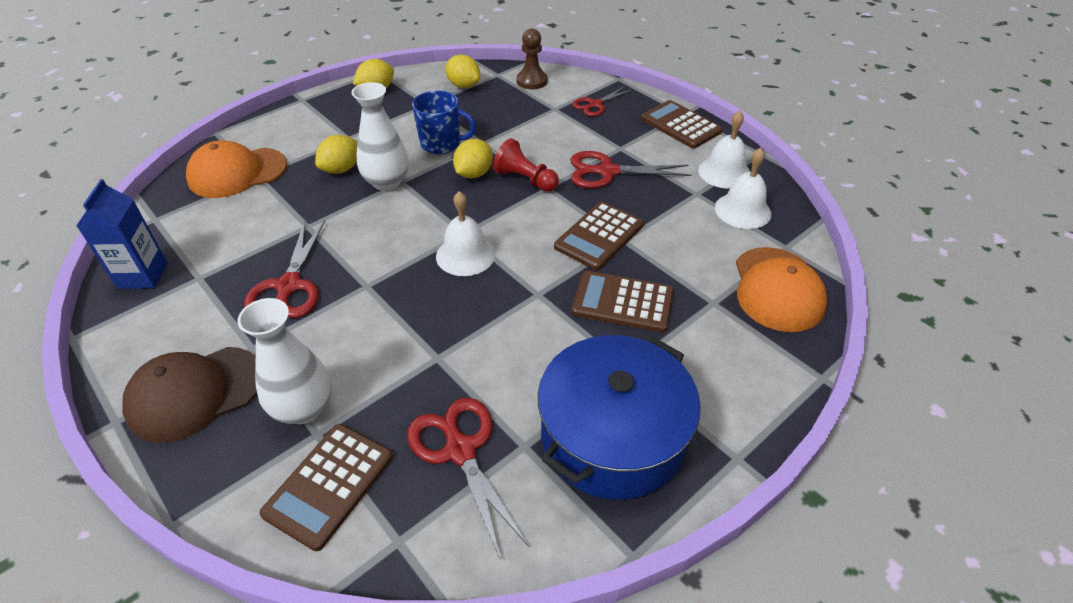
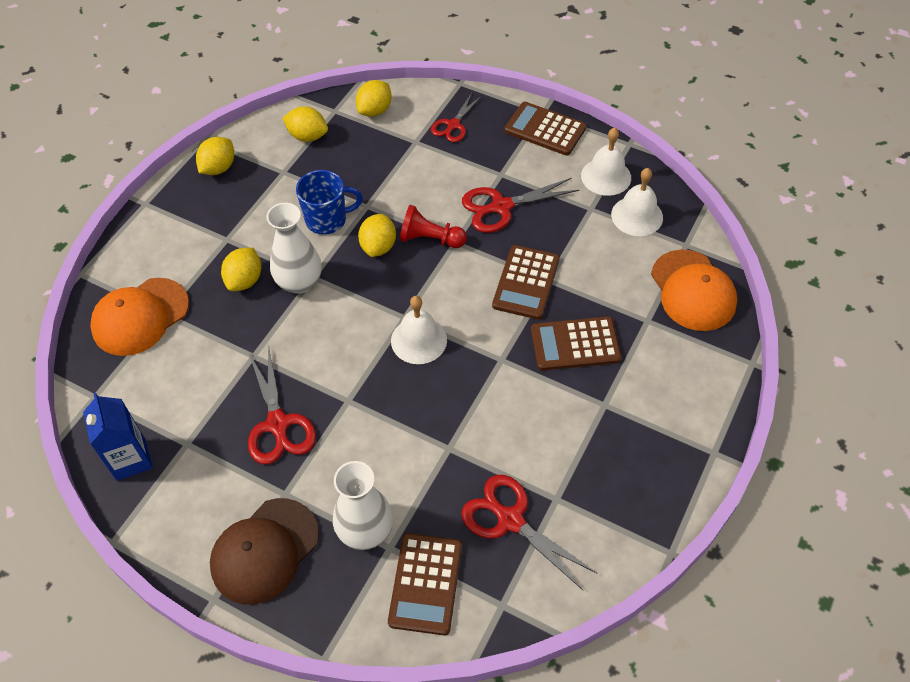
camera: 20 degrees left, 10 degrees up
(531, 81) = (375, 110): brown pawn -> yellow lemon
(612, 436) = (618, 467): blue pot -> none

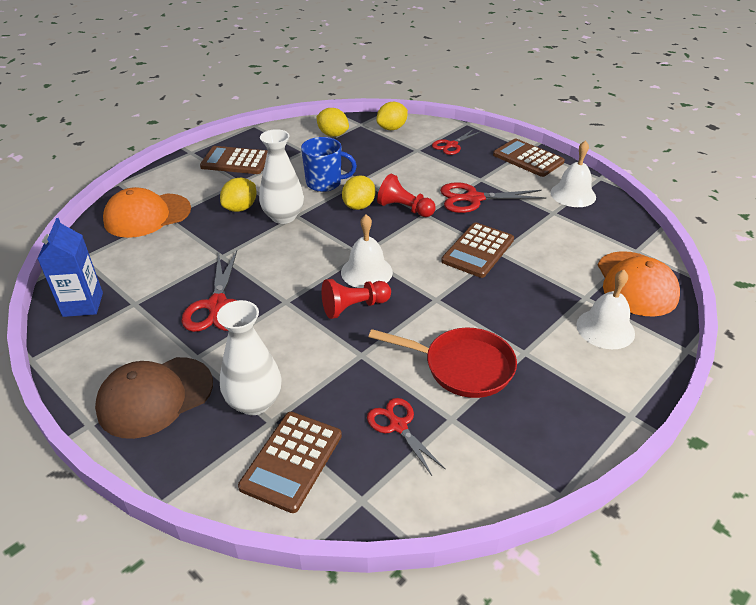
camera: 15 degrees right, 15 degrees down
(218, 168) = (256, 141): yellow lemon -> none
(422, 390) = (354, 307): none -> red pawn
(510, 519) = (398, 425): red scissors -> red scissors, size x0.65
(551, 437) = (462, 367): none -> red pan
(575, 344) = (509, 301): brown calculator -> brown calculator (236, 161)
(637, 216) = (594, 224): white bell -> white bell (605, 328)

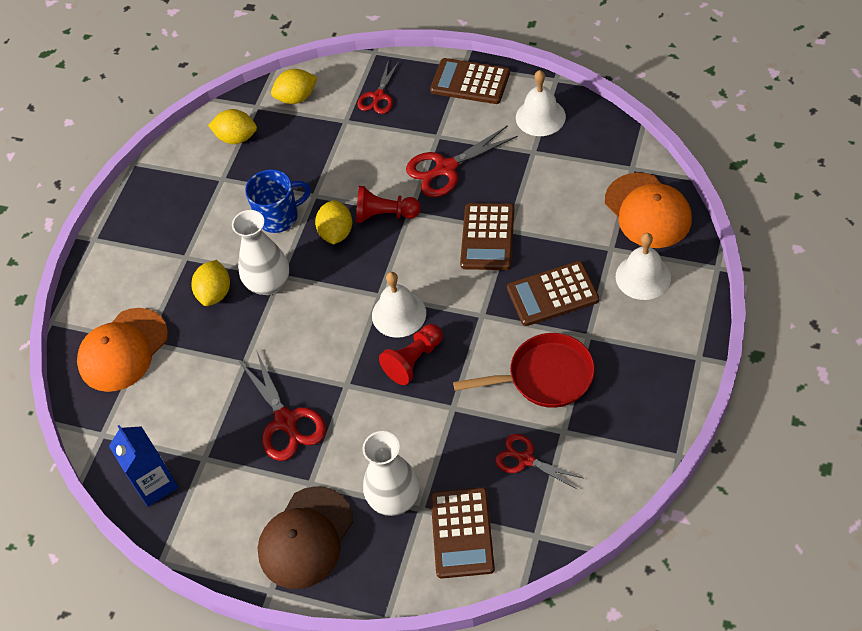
camera: 20 degrees left, 15 degrees up
(236, 161) = (157, 229): brown calculator -> brown calculator (552, 294)
(392, 128) = (296, 98): yellow lemon -> yellow lemon turned 45 degrees clockwise

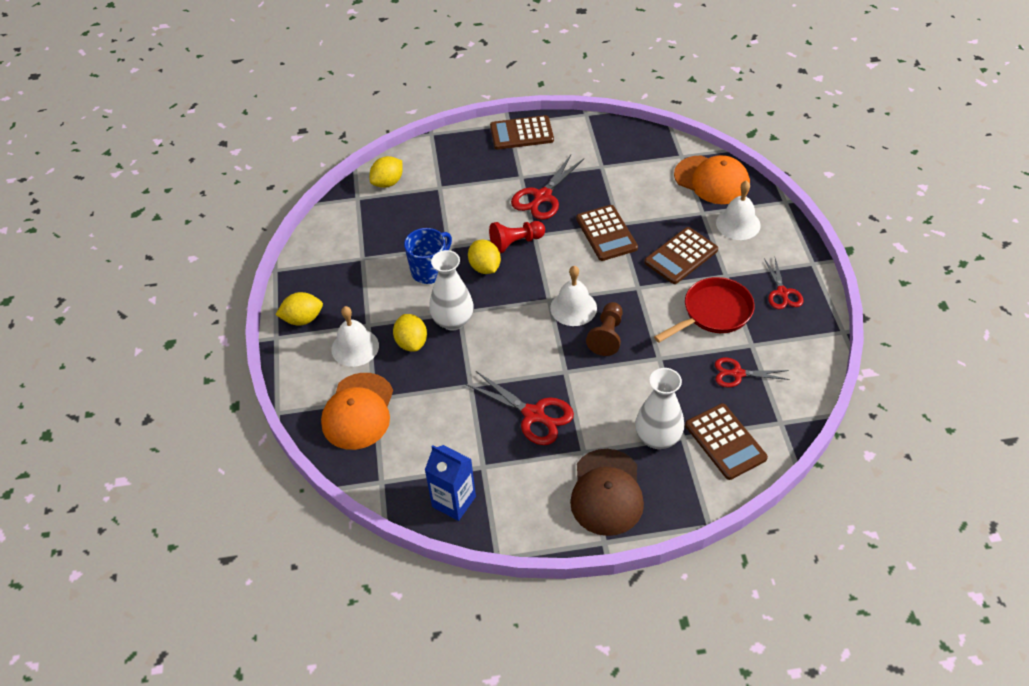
camera: 30 degrees left, 5 degrees down
(236, 138) = (355, 225): yellow lemon -> yellow lemon (303, 319)
(378, 97) = (455, 163): red scissors -> red scissors (782, 293)
(414, 360) = (607, 336): red pawn -> brown pawn
(540, 117) = (591, 142): white bell -> white bell (355, 347)

